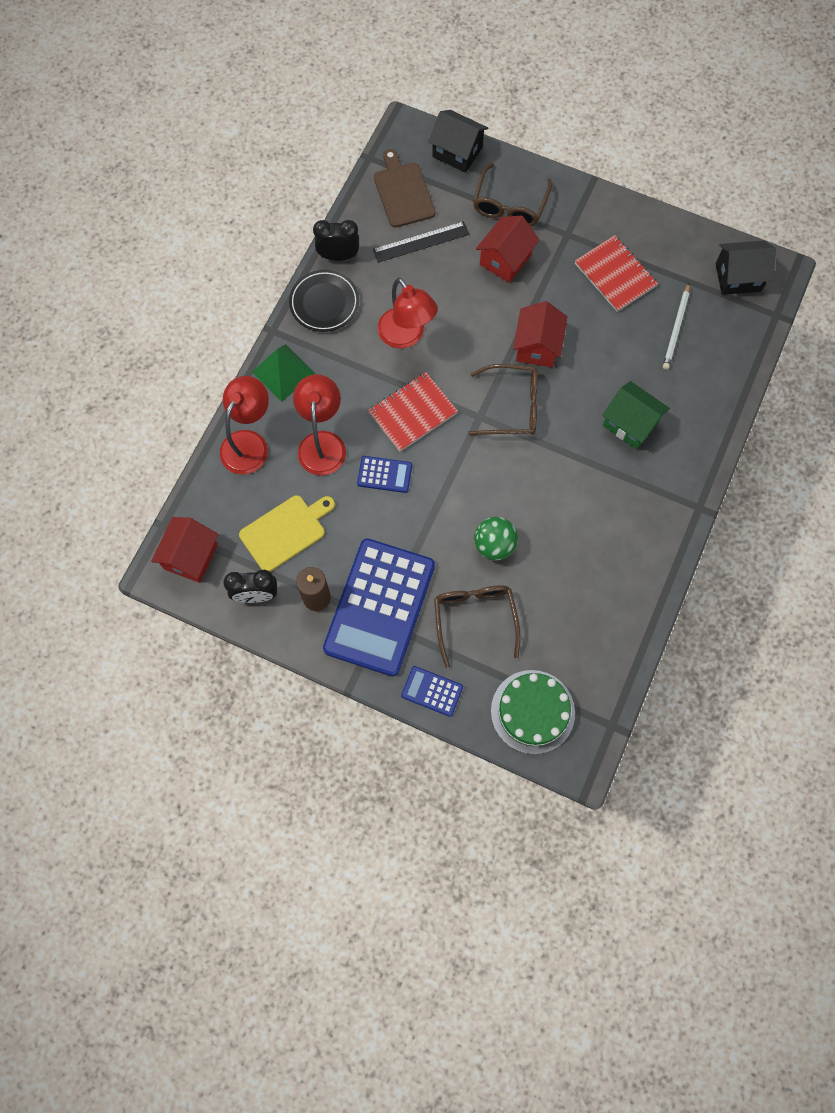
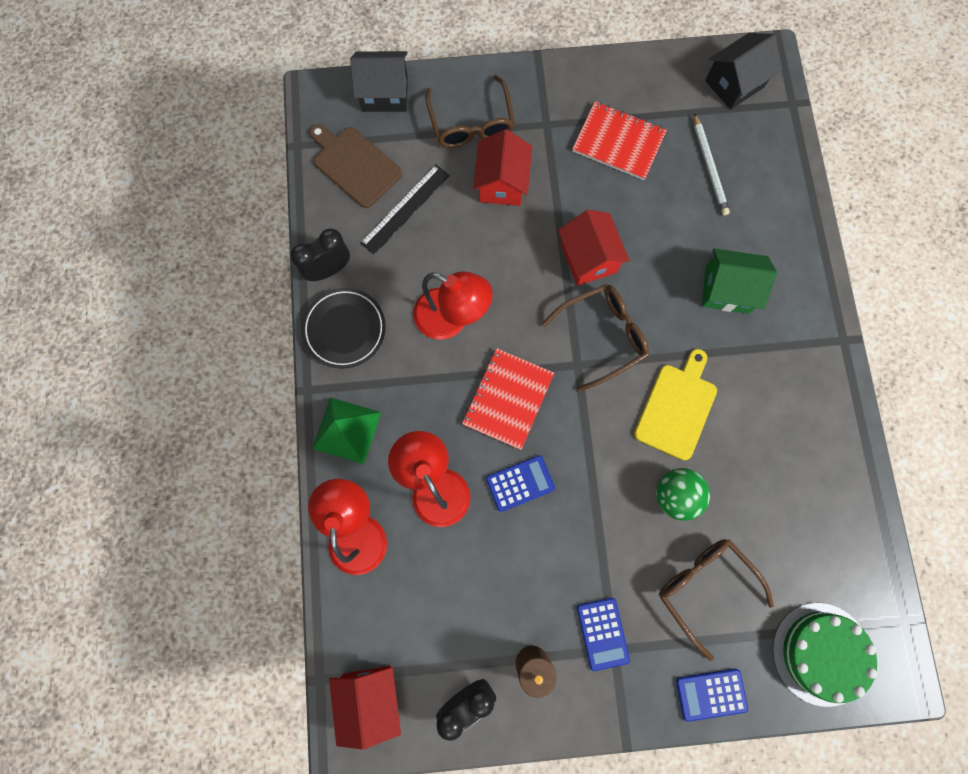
camera: 30 degrees left, 5 degrees up
(285, 531) = (455, 607): yellow cutting board -> yellow cutting board (676, 408)
(379, 607) = (602, 633): blue calculator -> blue calculator, size x0.43

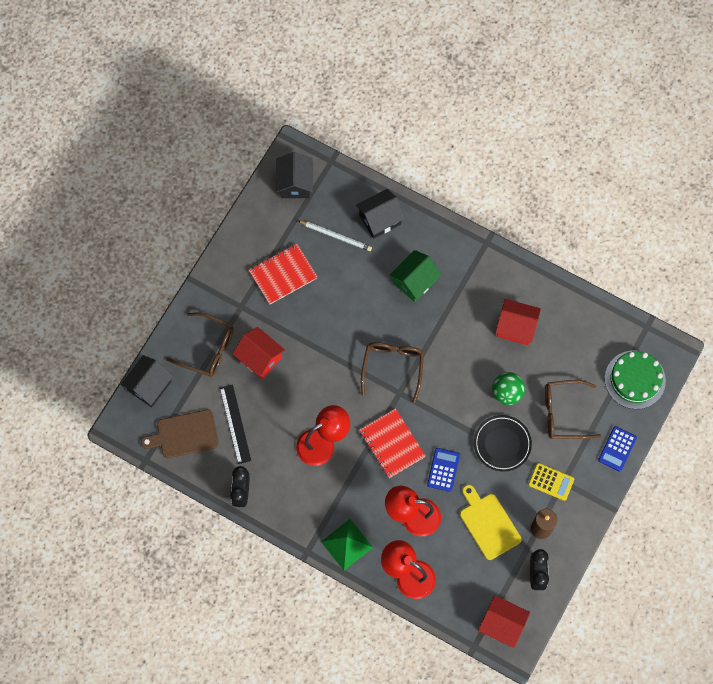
camera: 55 degrees left, 5 degrees down
(345, 329) = (285, 507): black plate -> black plate (502, 444)
(588, 258) = (342, 342): red house -> red house (516, 327)
(602, 633) = (551, 482): blue calculator -> yellow calculator
(676, 408) = (461, 357): yellow cutting board -> yellow cutting board (488, 524)
(769, 200) = (380, 219): none -> black house

